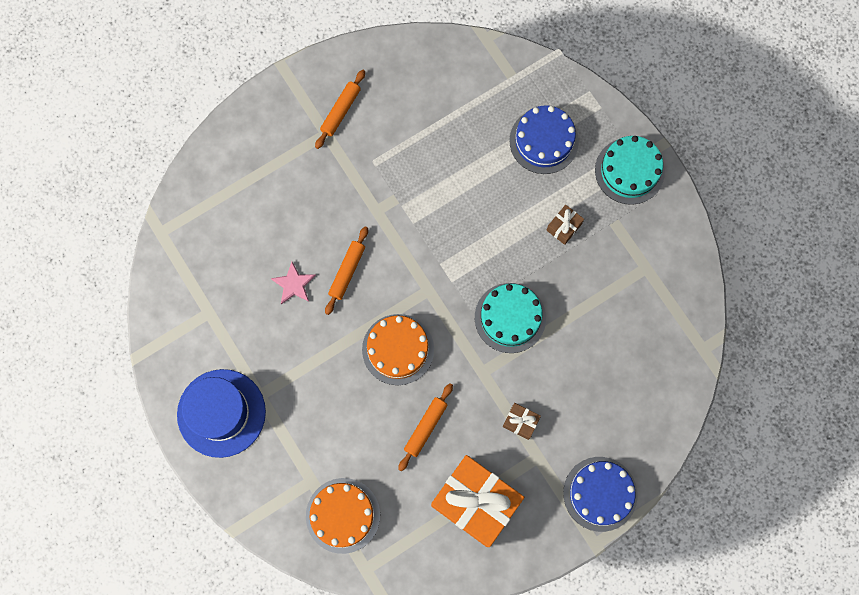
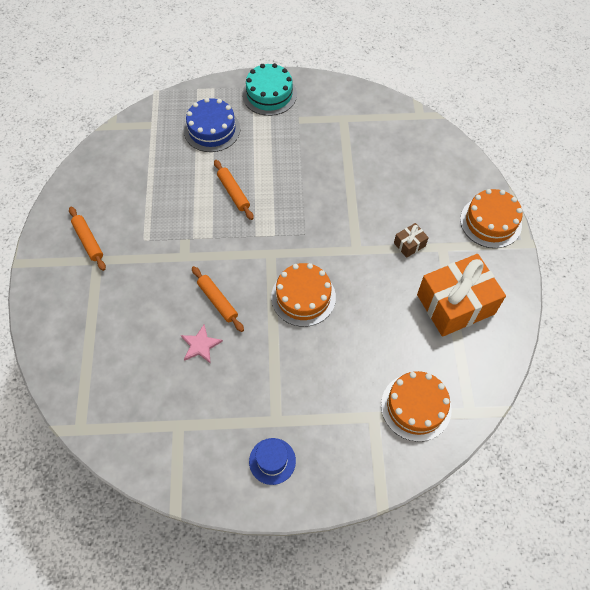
camera: 60 degrees left, 15 degrees down
(221, 413) = (272, 461): blue hat -> blue hat, size x0.53
(425, 427) = (377, 309): orange rolling pin -> orange rolling pin (233, 193)
(510, 317) = (326, 212): turquoise cake -> none
(564, 227) = (282, 148): brown gift -> none
(600, 494) = (490, 222): blue cake -> orange cake

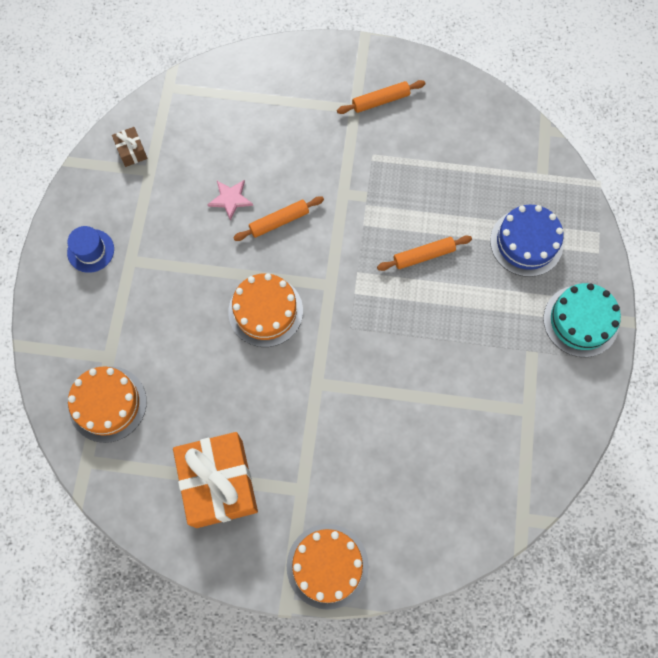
camera: 100 degrees right, 10 degrees up
(409, 244) = (312, 449): brown gift -> brown gift (131, 151)

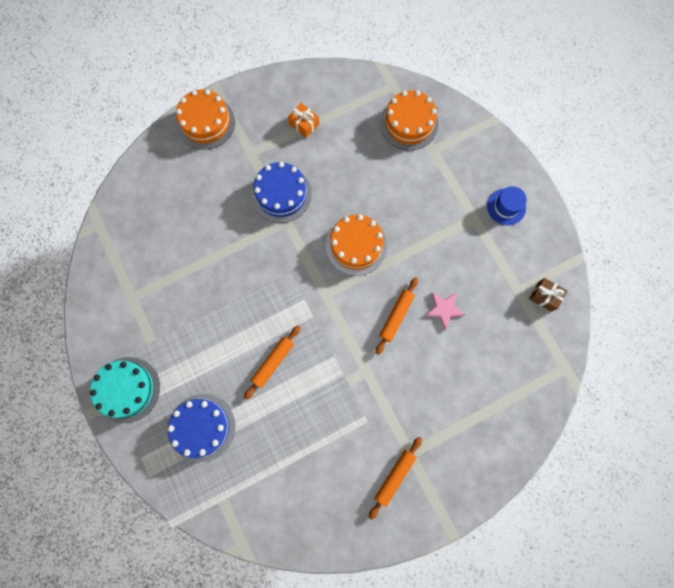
camera: 145 degrees right, 5 degrees up
(219, 483) = (304, 124): orange gift -> orange gift, size x0.43
(301, 417) = (281, 194): none -> blue cake

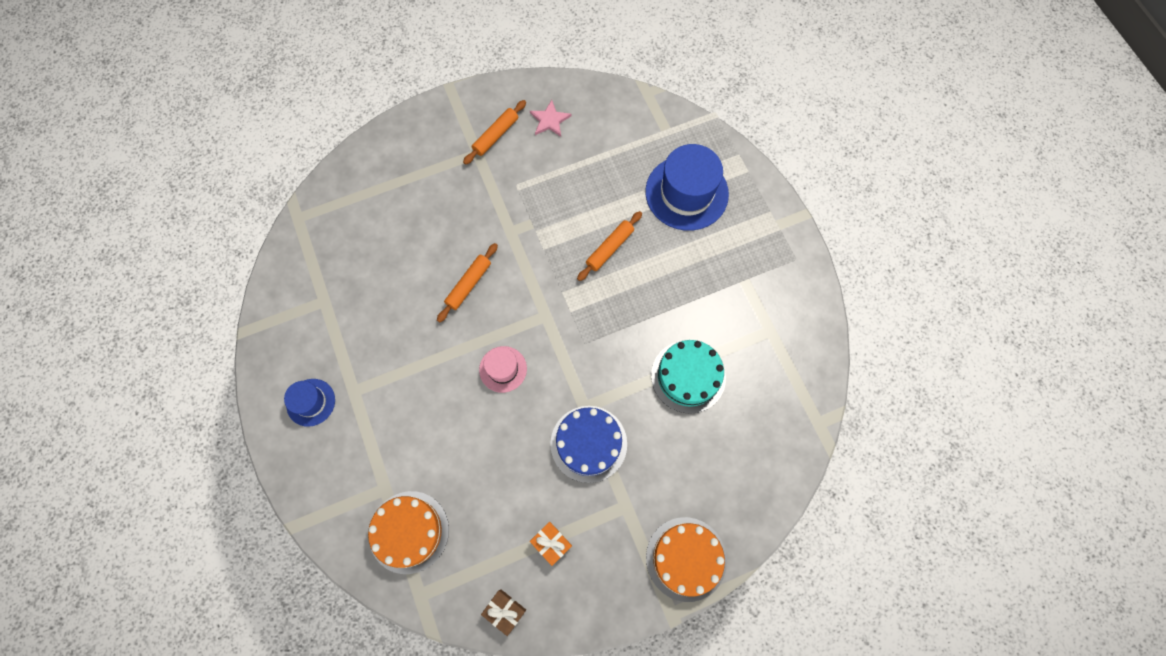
camera: 175 degrees left, 5 degrees down
(127, 389) = (767, 234): turquoise cake -> turquoise cake (688, 376)
(202, 427) = (686, 193): blue cake -> blue hat
(356, 246) = (503, 369): orange cake -> pink hat
(444, 309) = (413, 288): pink star -> pink star (549, 120)
(544, 296) = (297, 292): brown gift -> brown gift (505, 611)

